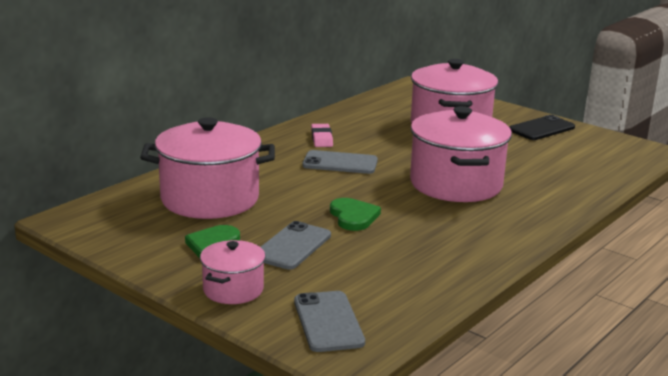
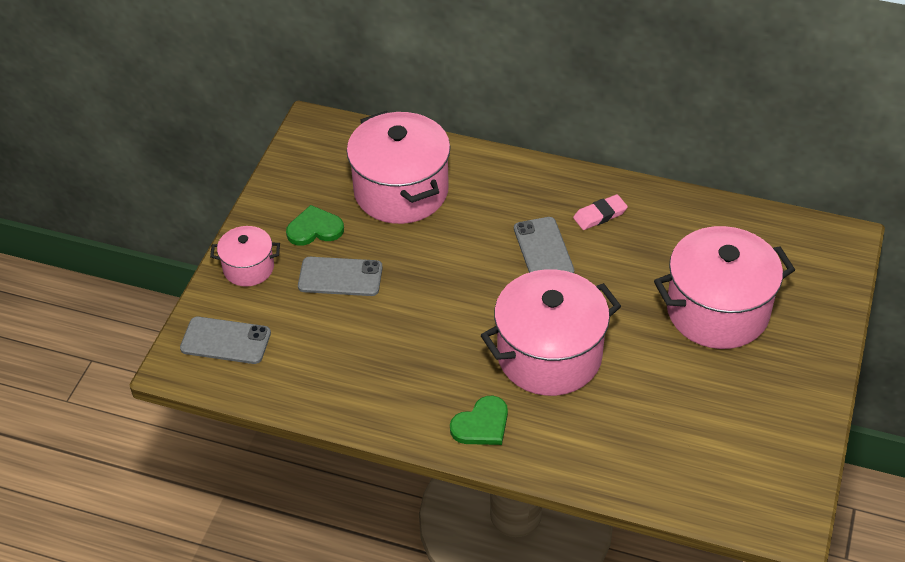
camera: 70 degrees right, 25 degrees up
(328, 322) = (225, 341): grey phone -> grey phone turned 45 degrees clockwise
(353, 216) = (423, 298): green heart -> green heart (481, 424)
(541, 129) = (781, 398): black phone -> none

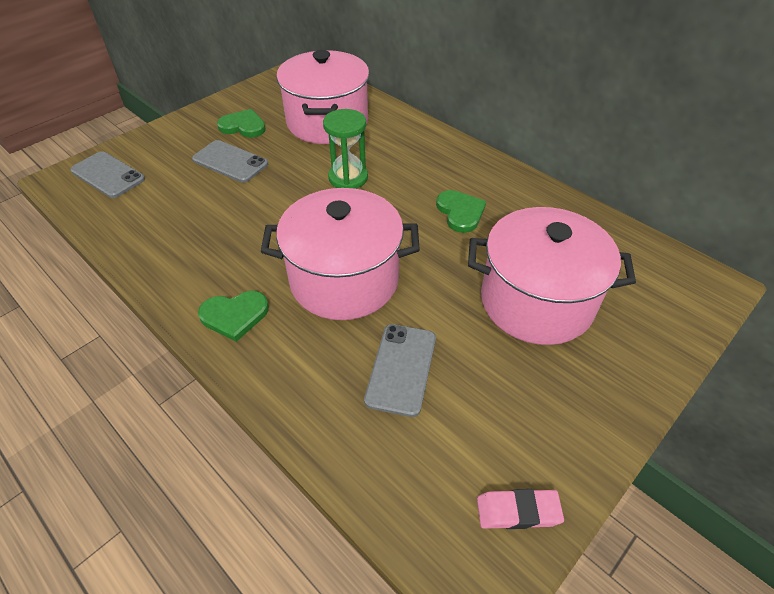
camera: 25 degrees right, 0 degrees up
(248, 268) = (173, 135): pink pot -> none
(474, 250) = (348, 178): none -> green hourglass
(543, 250) = (406, 196): grey phone -> grey phone (401, 369)
(600, 215) = (475, 186): pink eraser -> pink eraser (518, 511)
(604, 248) = (460, 212): none -> green heart

